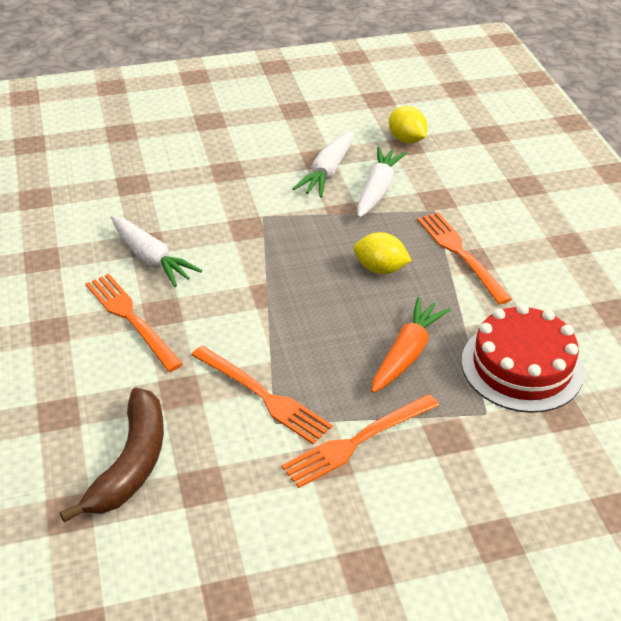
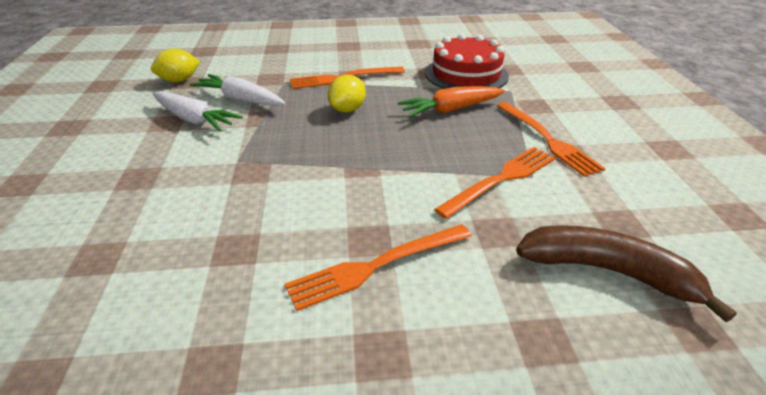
camera: 80 degrees left, 5 degrees down
(151, 259) = (270, 245): white carrot -> none
(407, 353) = (450, 110): orange carrot -> orange carrot turned 60 degrees counterclockwise

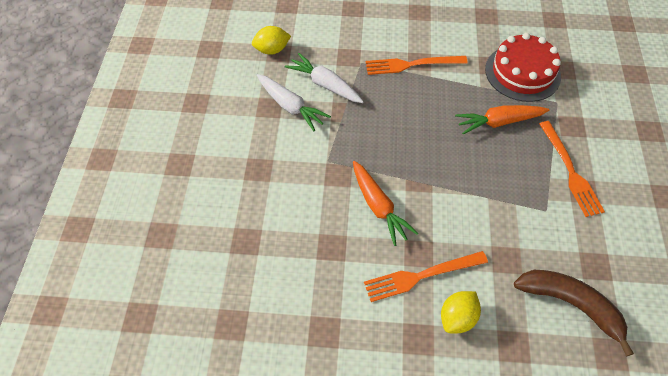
camera: 10 degrees right, 20 degrees up
(308, 197) = (379, 207): none -> orange carrot
(347, 110) = (413, 110): yellow lemon -> yellow lemon (457, 318)
(501, 179) = (521, 210): orange fork -> none

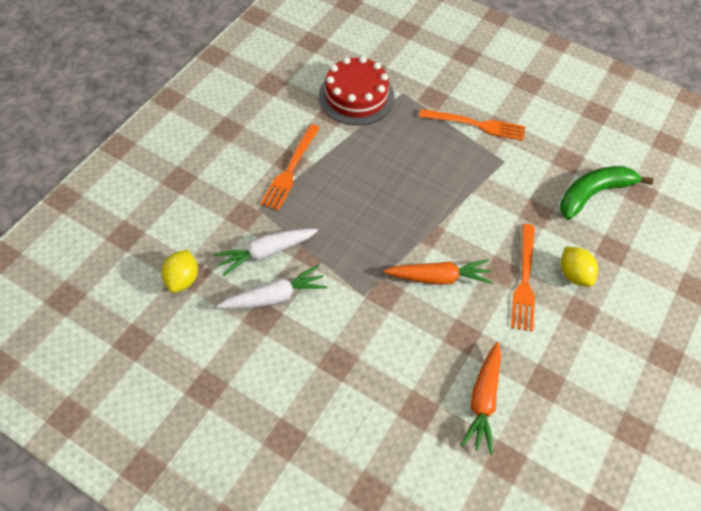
camera: 65 degrees left, 0 degrees up
(498, 122) = (399, 143): orange carrot -> orange carrot (483, 401)
(571, 305) = (593, 194): brown banana -> green banana

